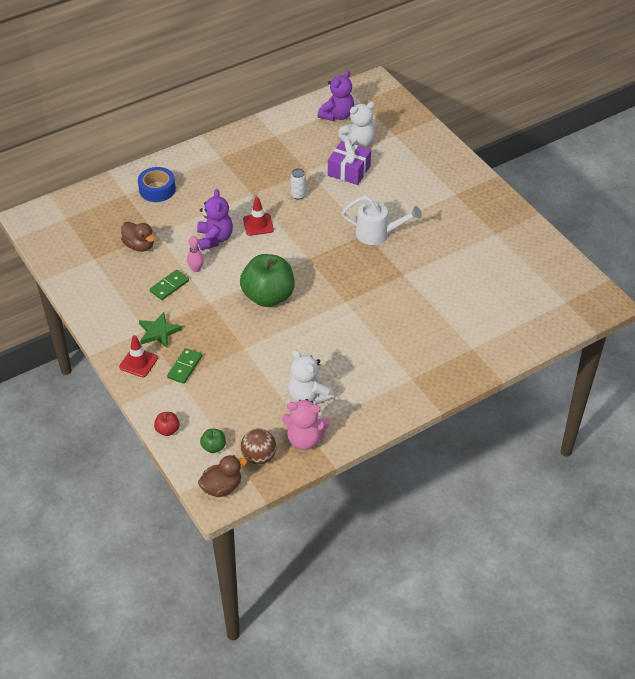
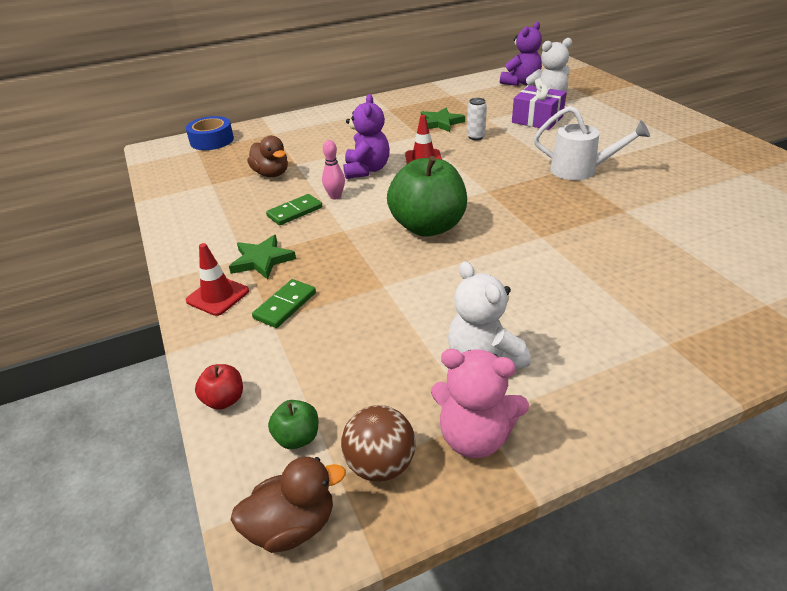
camera: 10 degrees right, 10 degrees down
(157, 189) = (310, 130): blue tape -> blue tape (212, 140)
(268, 177) = (440, 123): none -> green star

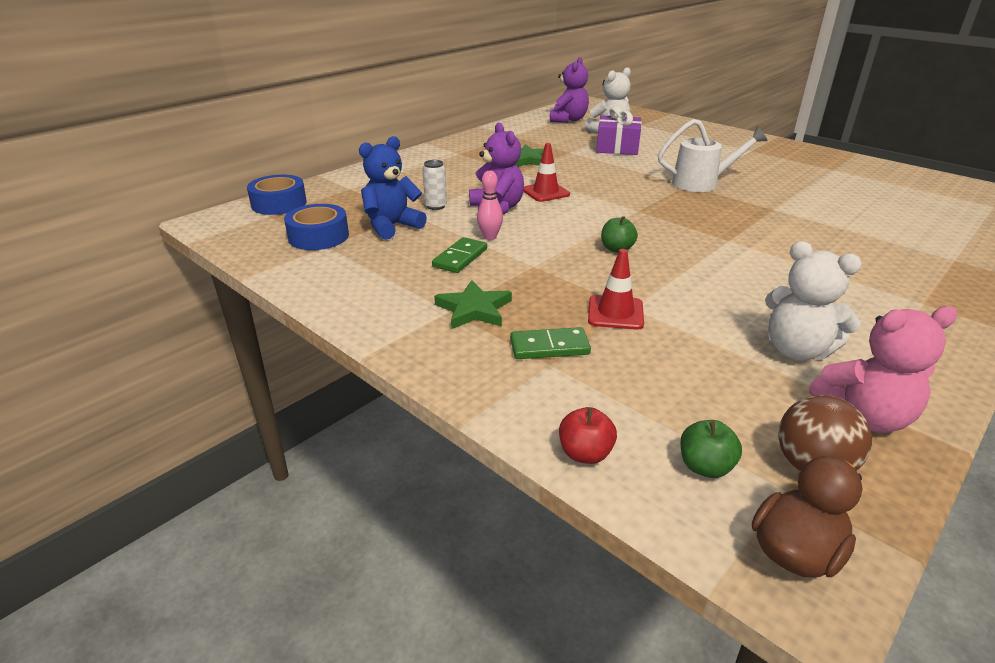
camera: 25 degrees left, 5 degrees down
(213, 174) = (318, 236): none -> blue tape
(217, 296) = (460, 354): red traffic cone -> red traffic cone (615, 313)
(271, 174) = (392, 226): brown duck -> blue teddy bear
(285, 305) = (549, 346): green domino -> green domino turned 75 degrees clockwise
(428, 227) = (617, 249): green apple -> green apple, size x0.42
(475, 137) = (575, 168): white can -> white can (436, 206)

